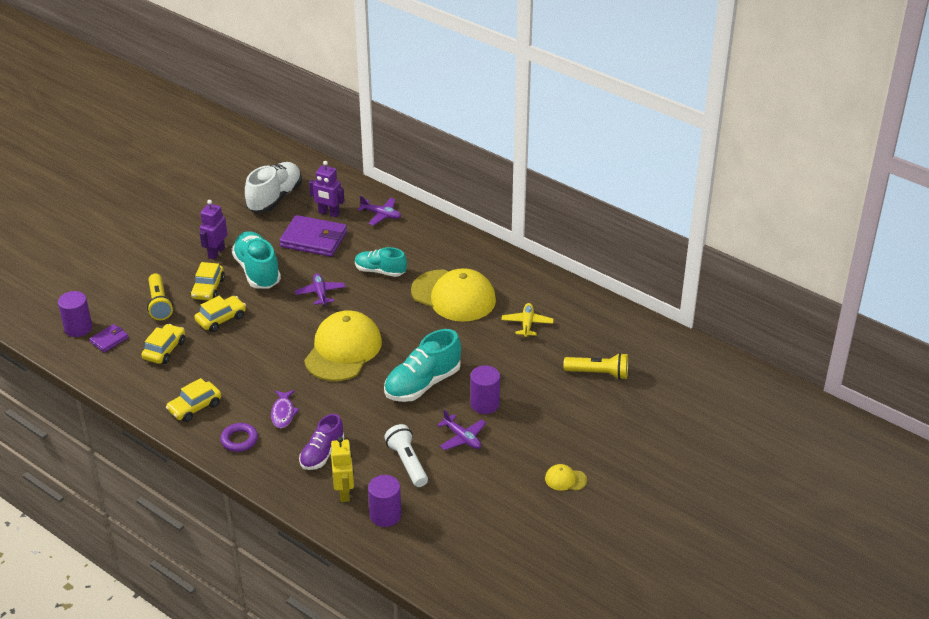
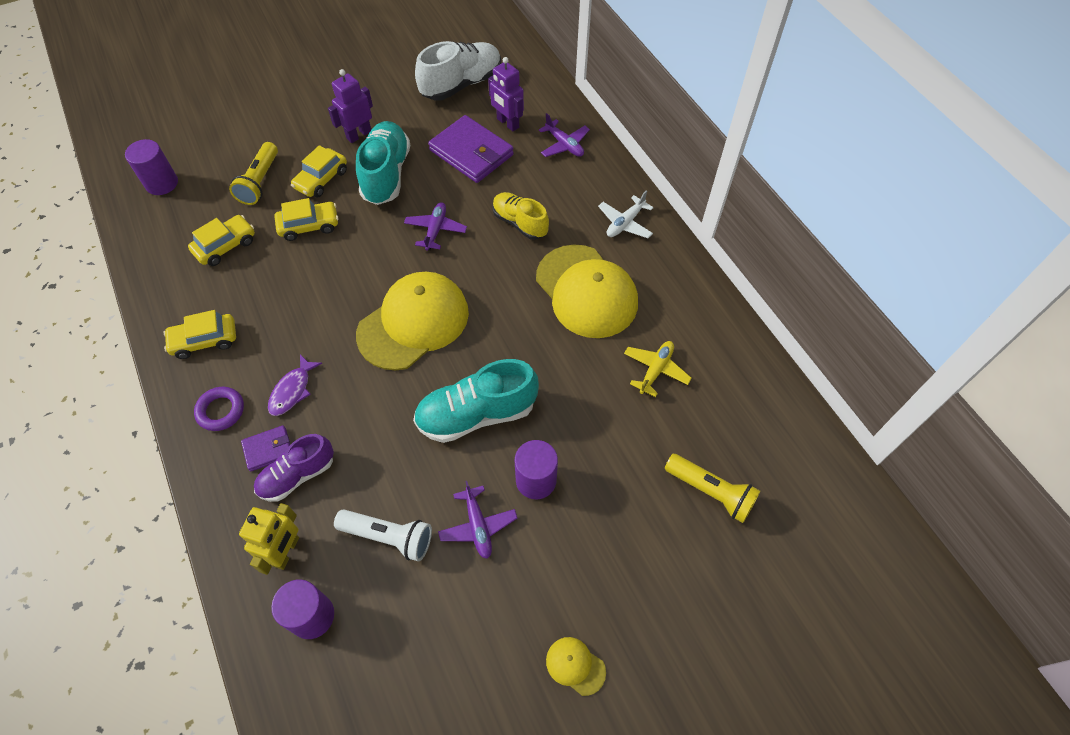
camera: 25 degrees right, 20 degrees up
(109, 340) = (180, 211): purple wallet -> purple wallet (268, 449)
(380, 271) = (520, 223): turquoise shoe -> yellow shoe
(407, 463) = (388, 537): white flashlight -> white flashlight turned 105 degrees clockwise
(456, 249) = (625, 223): none -> white plane

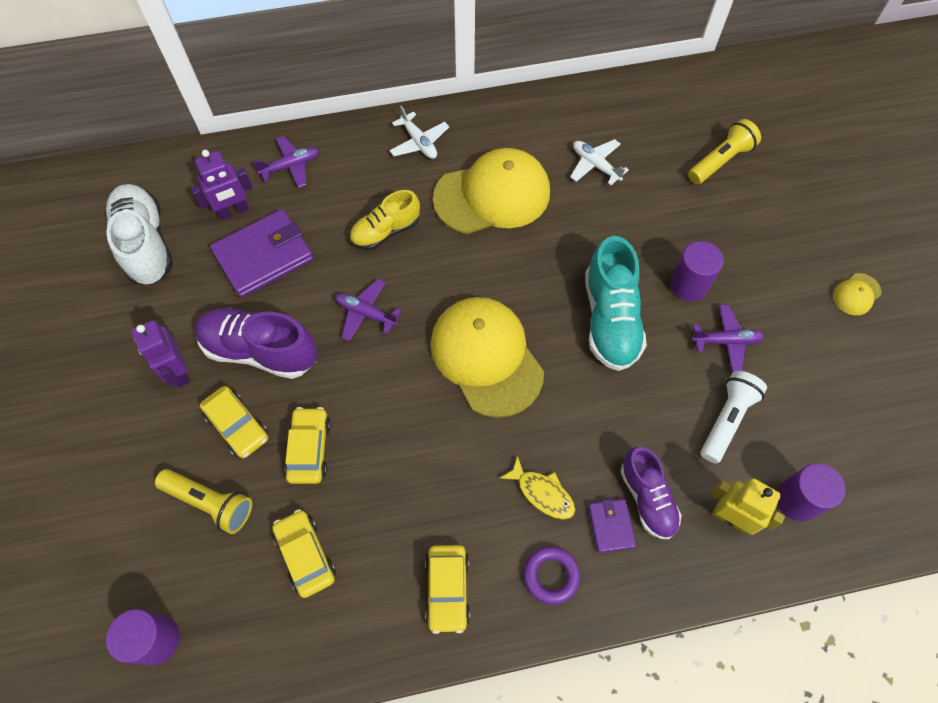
camera: 75 degrees left, 5 degrees up
(292, 390) = (542, 493): purple fish -> yellow fish
(386, 174) = (260, 351): turquoise shoe -> purple shoe
(655, 370) = (595, 165): yellow plane -> white plane

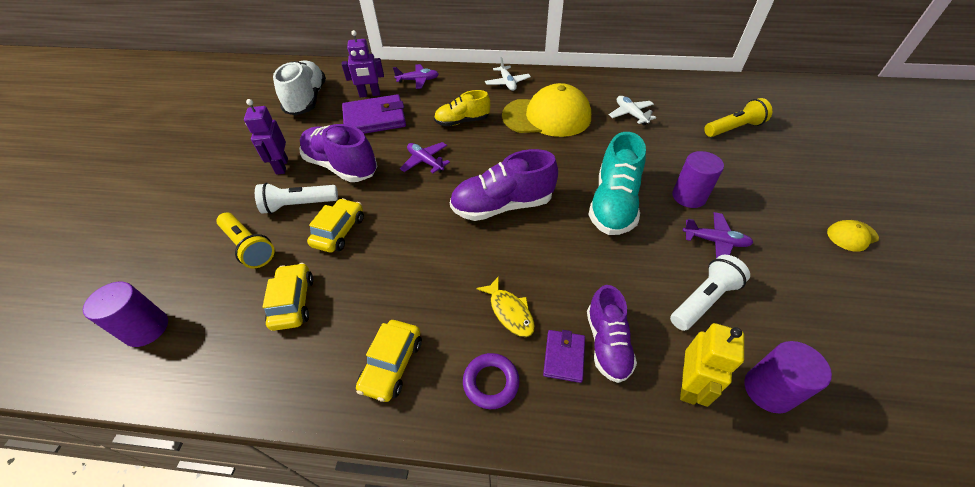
camera: 20 degrees right, 15 degrees down
(237, 426) = (299, 205): yellow car -> white flashlight
(486, 357) = (502, 206): yellow cap -> purple shoe
(729, 518) = (689, 385): yellow robot -> yellow robot turned 60 degrees clockwise

